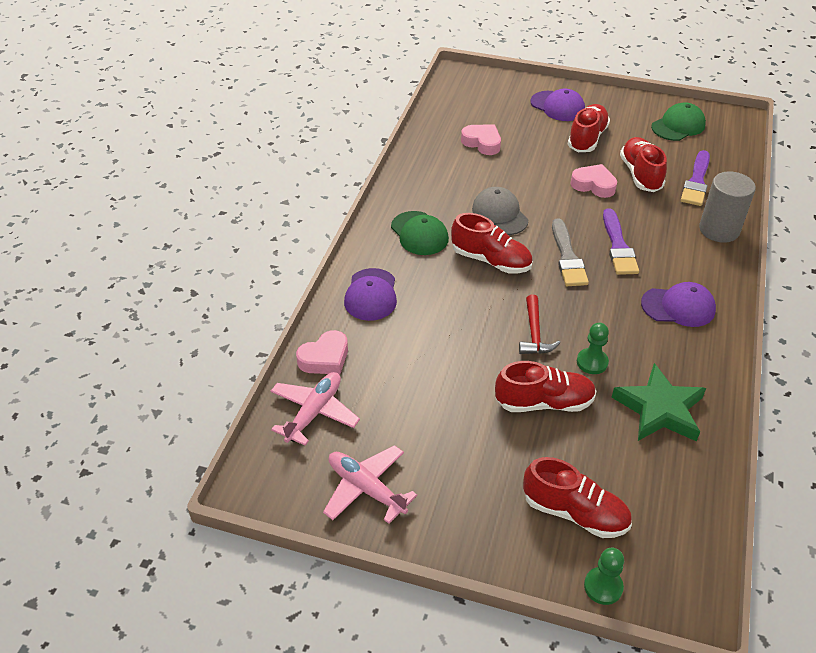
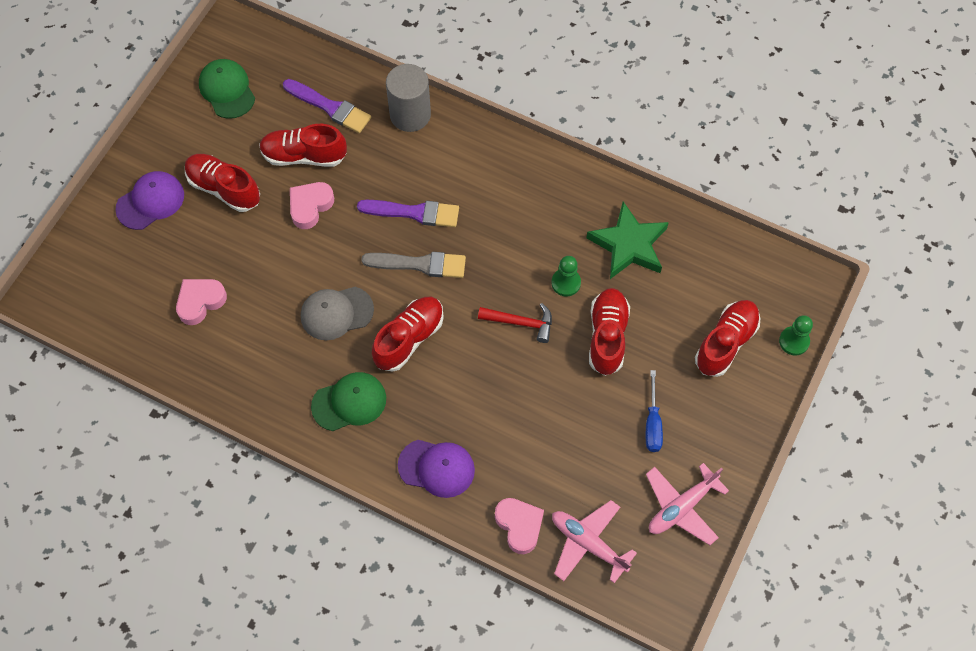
camera: 80 degrees left, 20 degrees up
(456, 452) = (652, 423): none -> blue screwdriver
(678, 307) = (509, 188): purple cap -> none

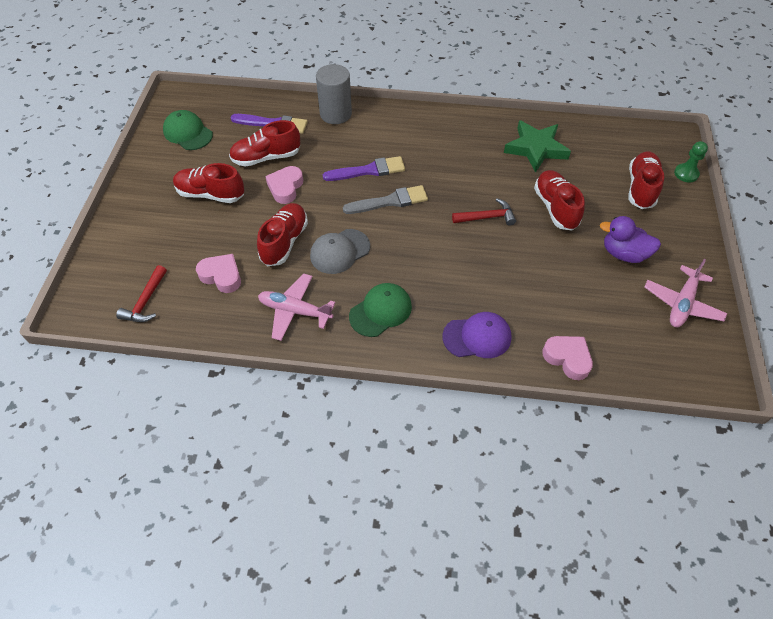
camera: 20 degrees left, 10 degrees down
(113, 307) = (146, 301): none -> red hammer
(150, 201) = (152, 218): purple cap -> none
(200, 302) = (221, 276): pink heart -> pink heart turned 90 degrees clockwise
(409, 338) = (406, 252): red shoe -> red shoe (284, 242)
(566, 283) = (505, 183): green pawn -> none
(588, 543) = (629, 353): pink plane -> pink plane (295, 311)
(652, 423) = (623, 254): blue screwdriver -> purple duck

